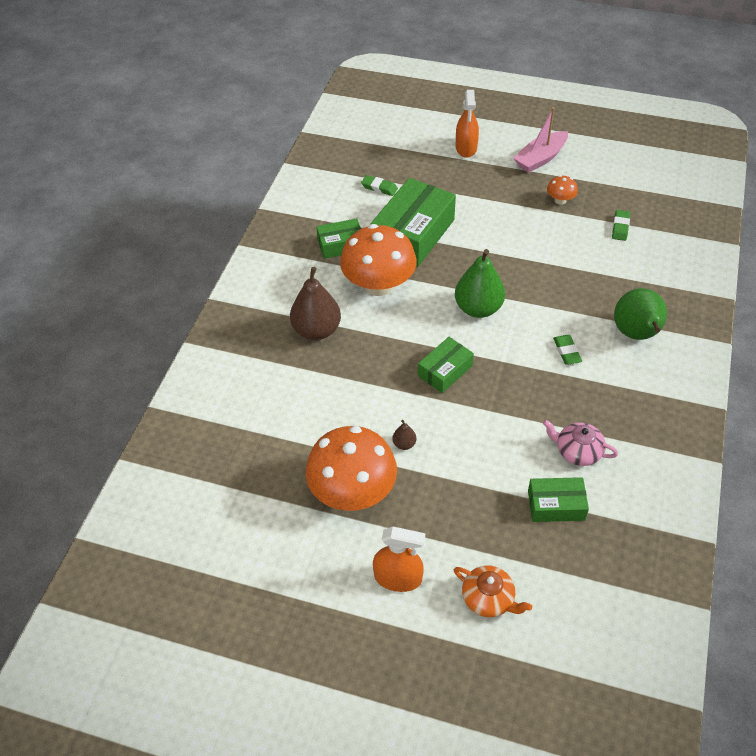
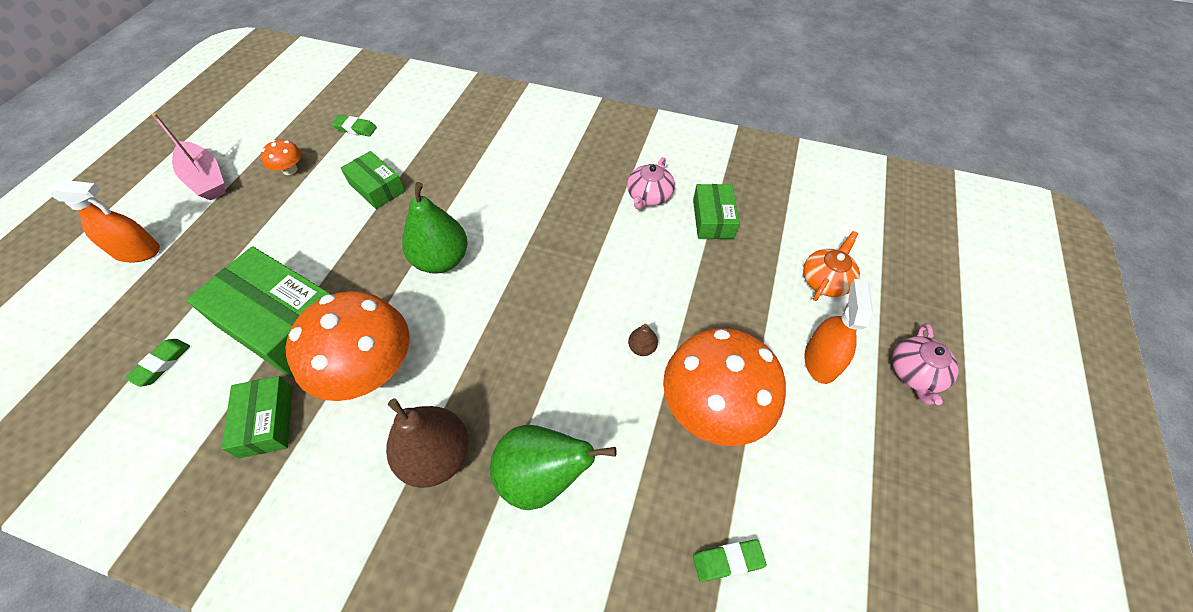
camera: 90 degrees left, 5 degrees up
(388, 657) = (915, 373): none -> pink teapot
(445, 371) = (534, 300): green box -> green box (377, 187)
(566, 351) = (522, 190): green eraser -> green eraser (728, 561)
(636, 334) = (507, 137): green pear -> green pear (542, 477)

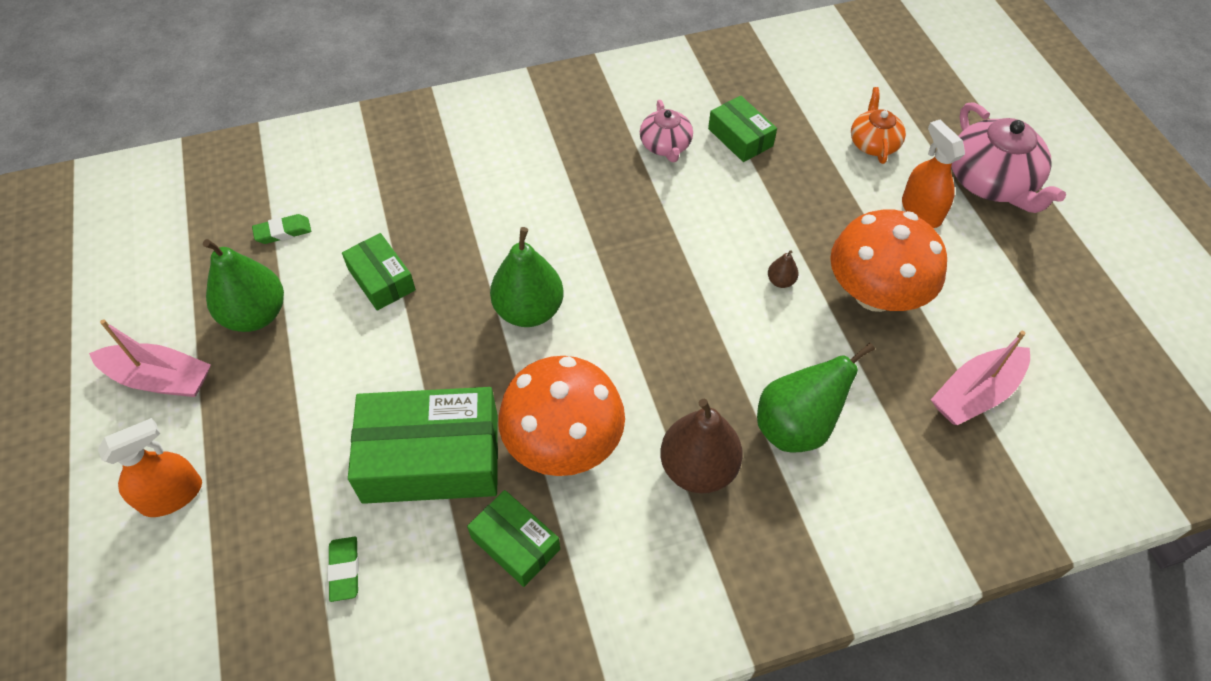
camera: 35 degrees left, 0 degrees up
(290, 170) = (255, 315): orange mushroom -> green pear
(377, 187) = (381, 279): green box -> green box turned 45 degrees clockwise
(728, 561) = (975, 394): green eraser -> pink boat
(915, 373) = (991, 182): pink teapot -> pink teapot, size x1.72

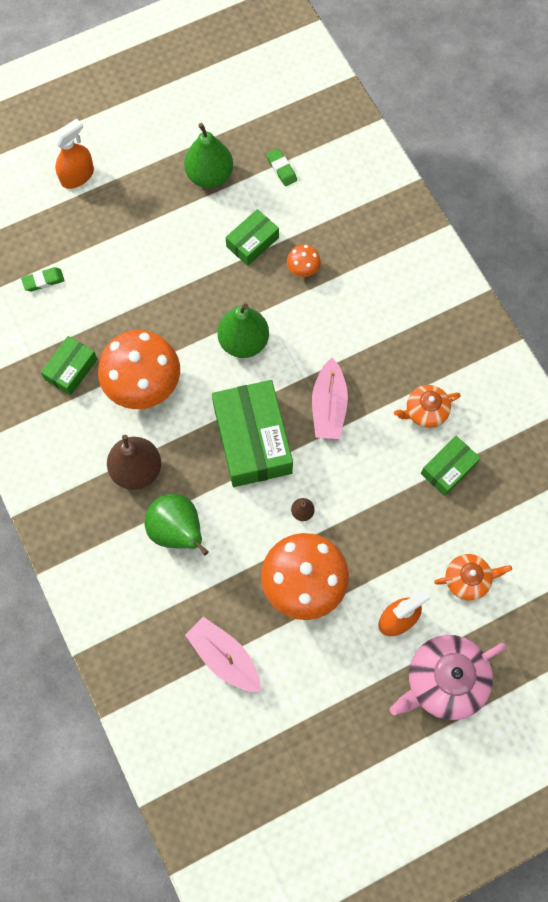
camera: 80 degrees right, 15 degrees up
(160, 379) = (153, 140): pink boat -> pink boat (328, 406)
(171, 495) = (77, 176): orange spray bottle -> orange spray bottle turned 90 degrees counterclockwise
(431, 458) = (121, 308): green box -> green box (252, 439)
(441, 231) = (303, 268): none -> orange mushroom
(665, 145) = (425, 411): pink teapot -> orange teapot

